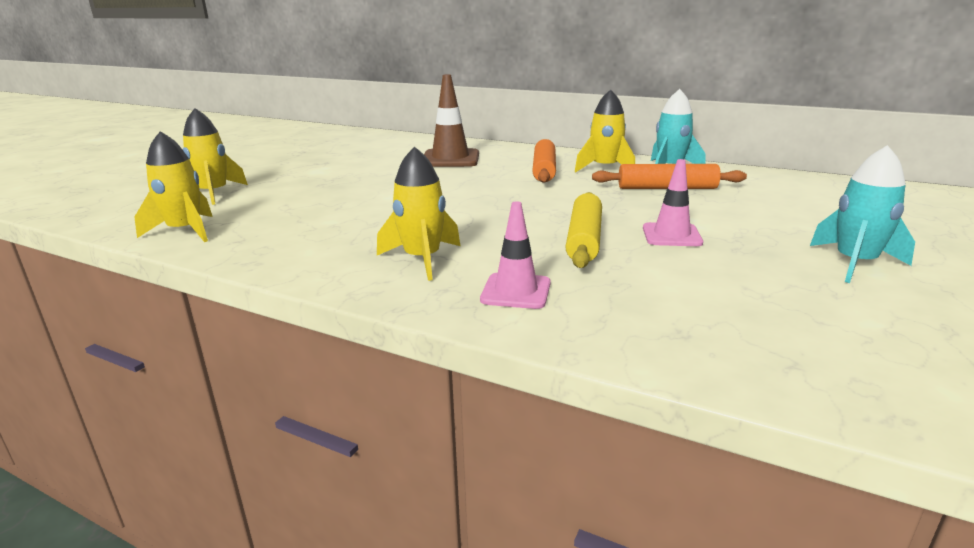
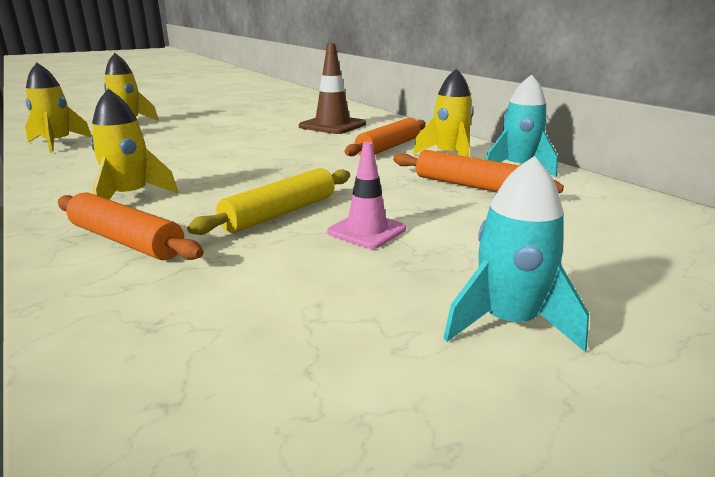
camera: 30 degrees right, 0 degrees up
(516, 291) = (126, 240): pink traffic cone -> orange rolling pin

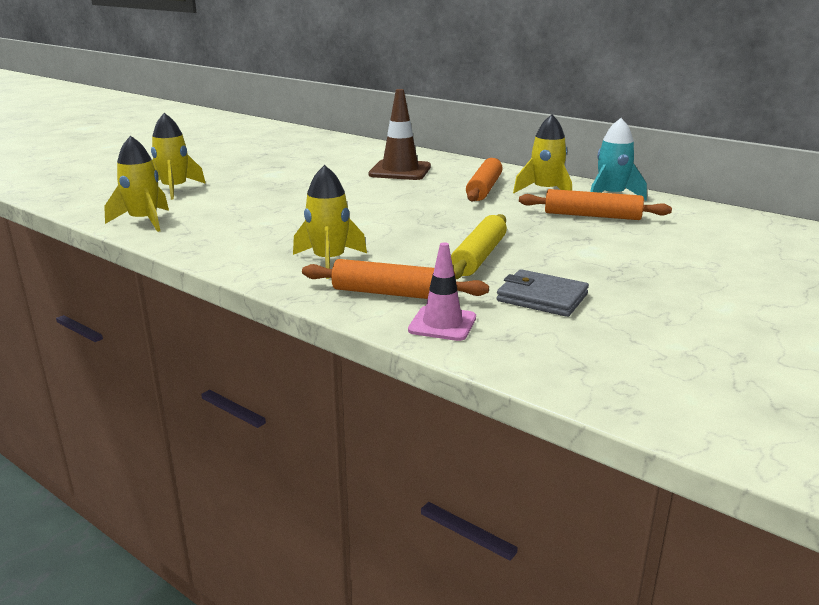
camera: 20 degrees left, 0 degrees up
(276, 275) = (542, 297): none -> grey wallet
(367, 231) = (561, 260): pink traffic cone -> pink traffic cone (442, 324)
(508, 322) = (712, 299): turquoise rocket -> none

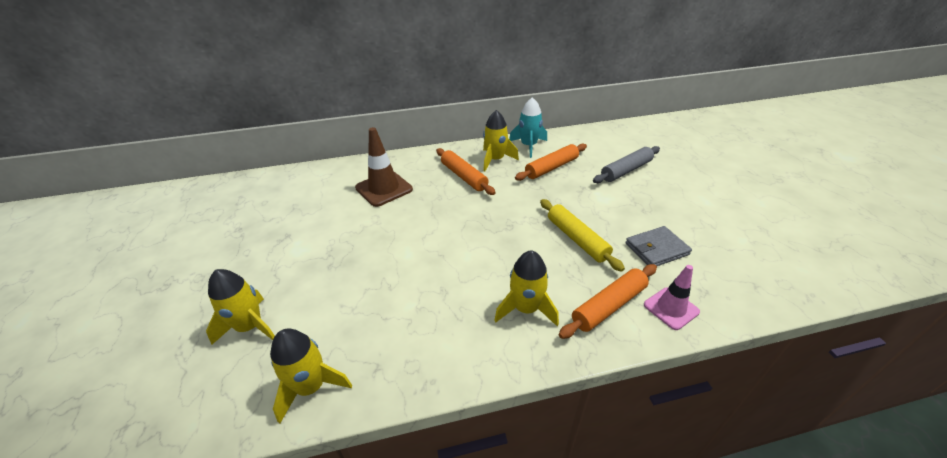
camera: 50 degrees left, 15 degrees up
(683, 250) = (626, 170): none -> grey rolling pin

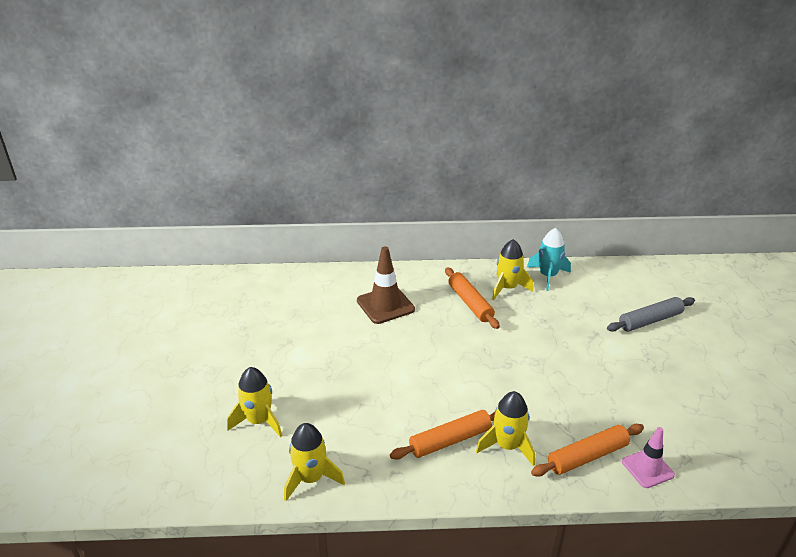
camera: 10 degrees right, 5 degrees down
(551, 168) = (567, 306): orange rolling pin -> orange rolling pin (450, 440)
(577, 239) = (574, 388): yellow rolling pin -> none
(656, 249) = (653, 410): grey wallet -> none

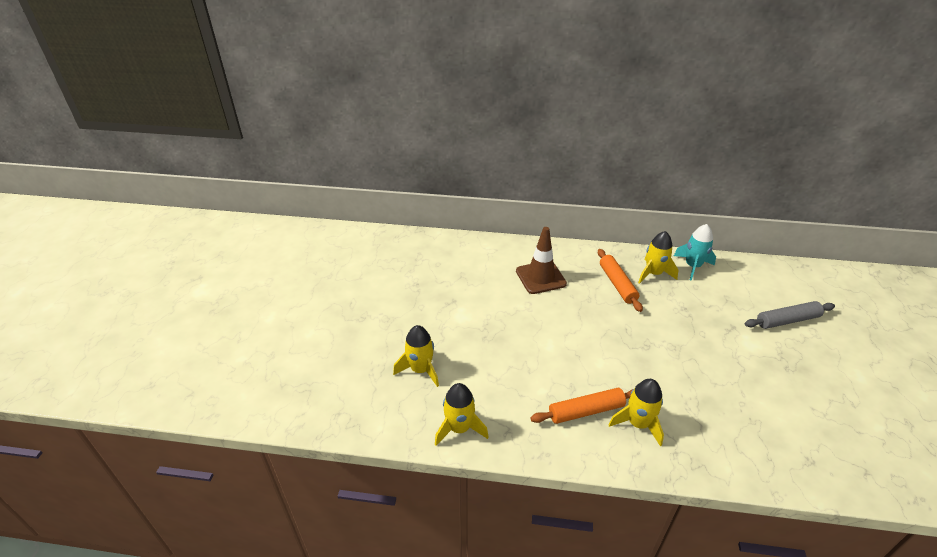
camera: 10 degrees right, 5 degrees up
(587, 456) = (712, 444): orange rolling pin -> none
(647, 468) = (770, 465): pink traffic cone -> none

